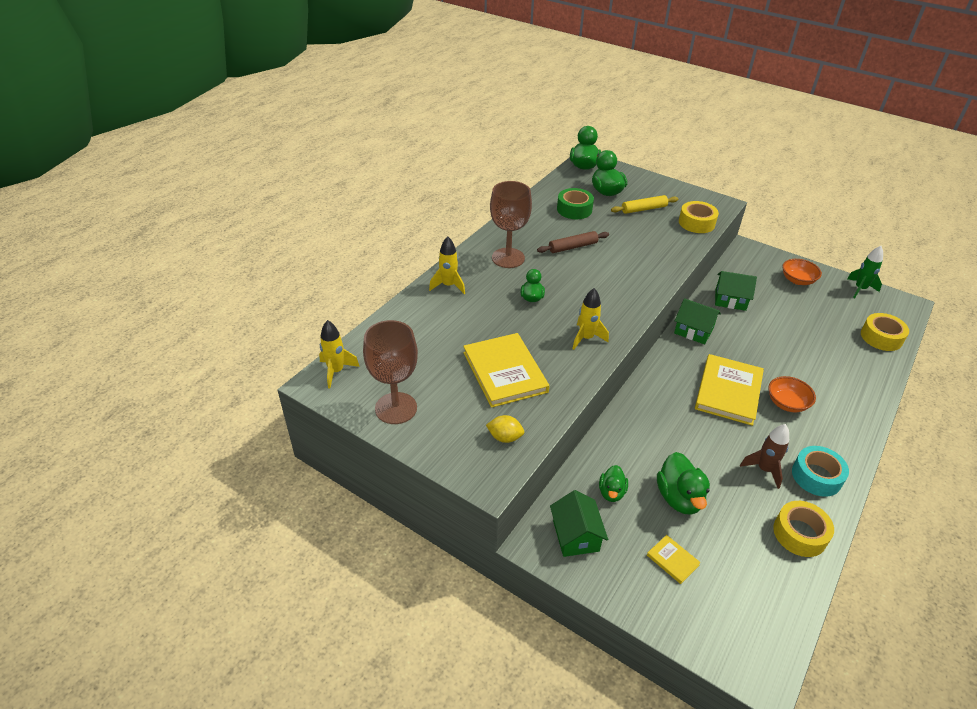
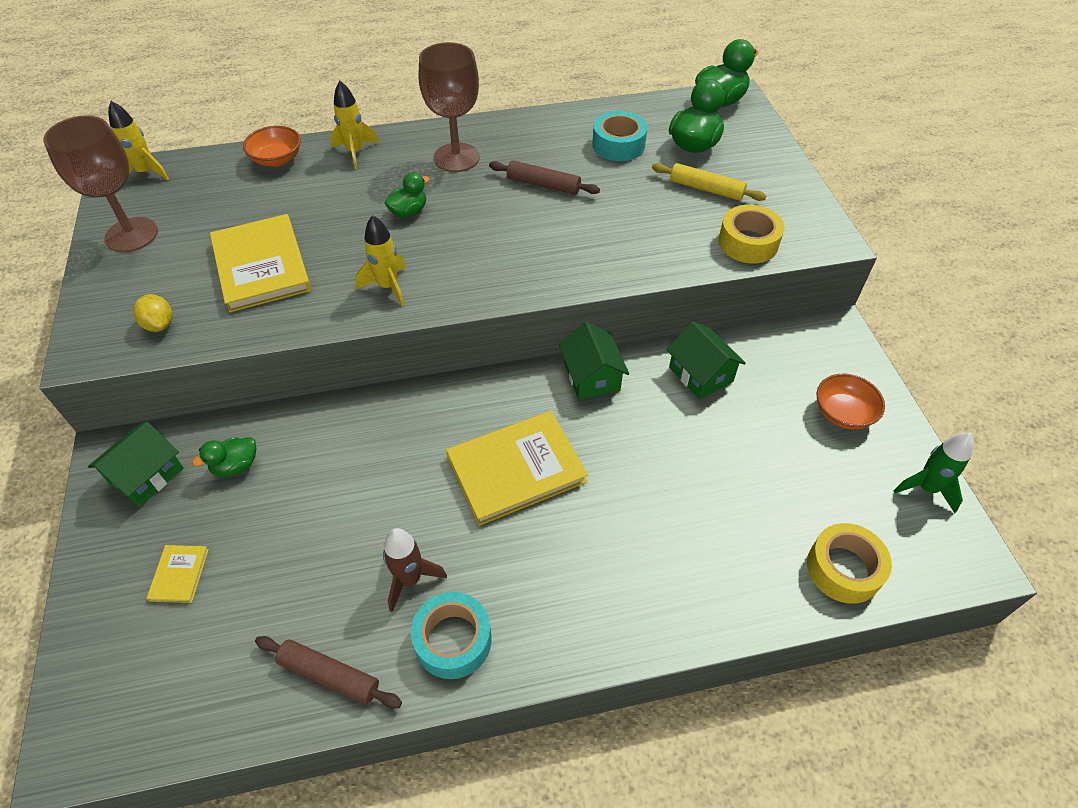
camera: 45 degrees right, 10 degrees up
(504, 372) = (261, 266): yellow book -> yellow book turned 45 degrees counterclockwise
(574, 209) = (618, 145): green tape -> turquoise tape
(679, 498) = (282, 527): green duck -> none
(787, 403) = (562, 537): orange bowl -> orange bowl (277, 159)
(799, 534) = (329, 675): yellow tape -> brown rolling pin

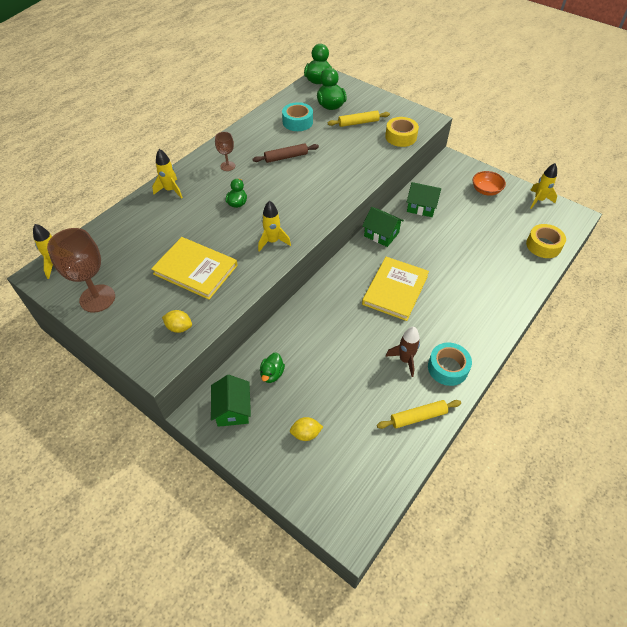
camera: 40 degrees left, 0 degrees up
(179, 575) = (306, 434): yellow book -> yellow lemon
(277, 159) = (130, 216): orange bowl -> none
(329, 675) = (418, 417): brown rolling pin -> yellow rolling pin
(456, 157) = (227, 166): brown goblet -> brown goblet, size x0.53
(926, 488) = (538, 200): green rocket -> yellow rocket

